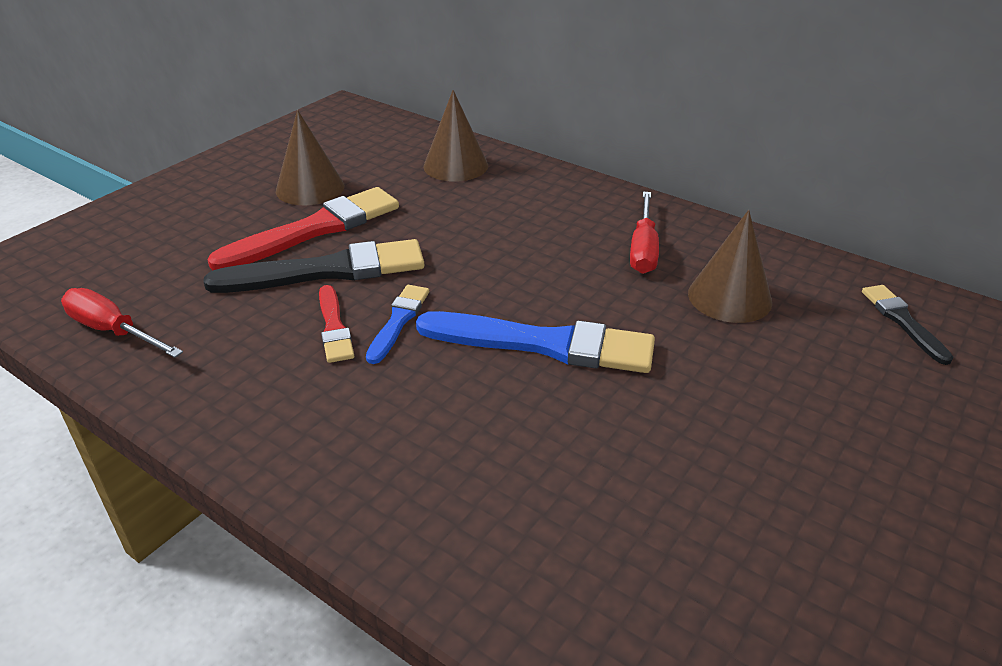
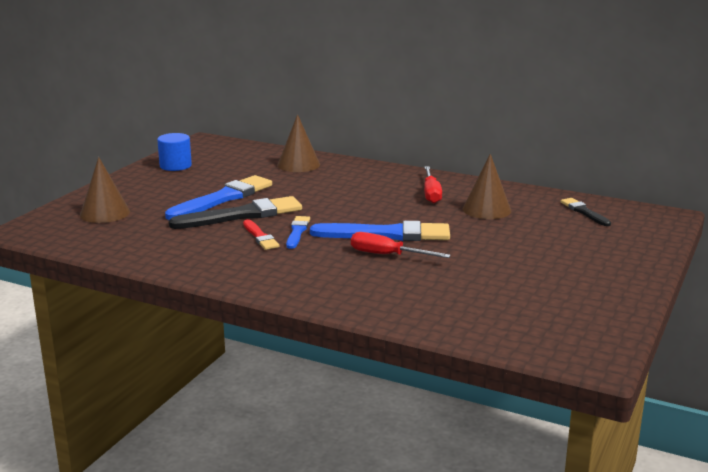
camera: 10 degrees left, 15 degrees down
(113, 331) = (125, 248): red screwdriver -> red screwdriver (387, 255)
(279, 153) = (175, 166): none -> blue cylinder
(310, 188) = (207, 180): brown cone -> brown cone (105, 213)
(315, 229) = (223, 198): red brush -> blue brush

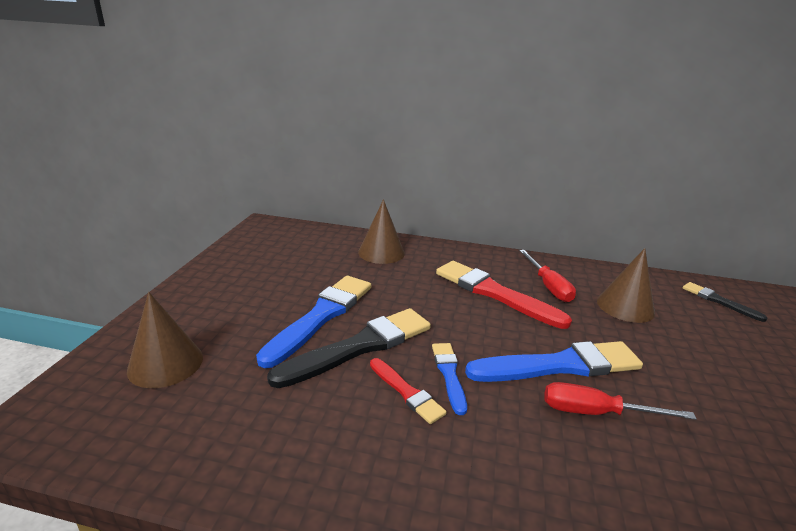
camera: 15 degrees left, 5 degrees up
(175, 166) = (243, 263): blue cylinder -> none
(376, 195) = (494, 293): none -> red brush

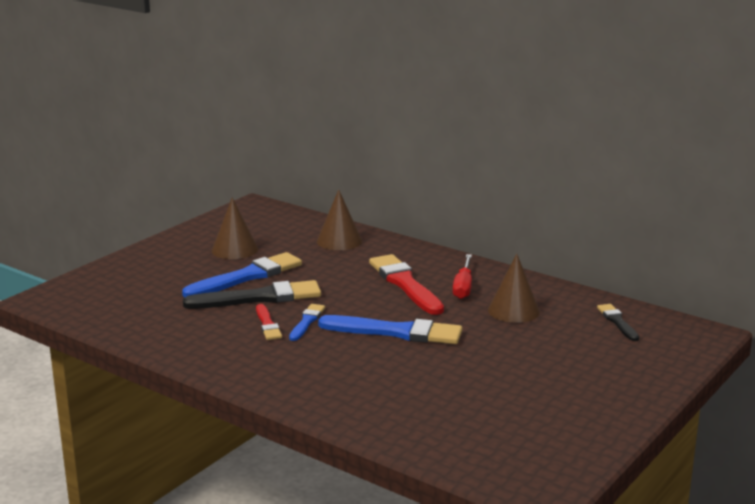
camera: 25 degrees right, 5 degrees down
(165, 363) = (126, 285): brown cone -> brown cone (234, 249)
(595, 412) = (386, 356): red screwdriver -> none

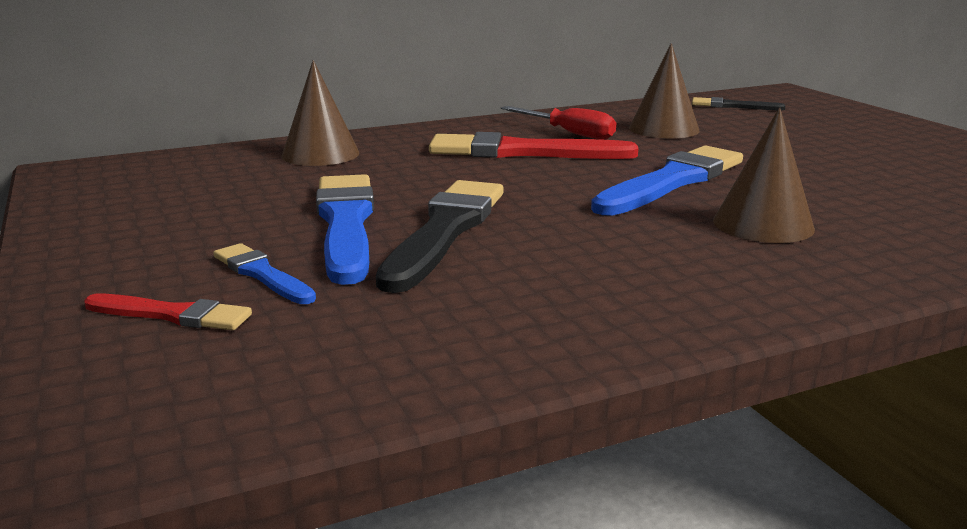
camera: 60 degrees left, 0 degrees up
(234, 249) = (218, 212): brown cone -> brown cone (763, 224)
(267, 325) = (561, 244): red brush -> red brush (173, 315)
(307, 322) = (580, 219): blue brush -> blue brush (262, 274)

